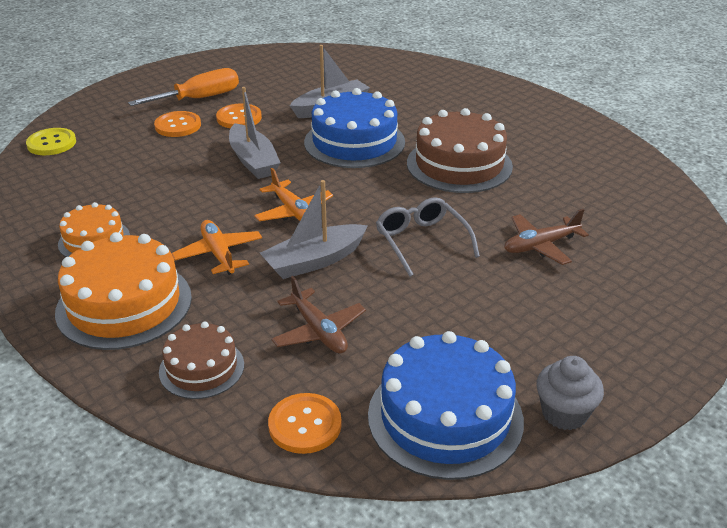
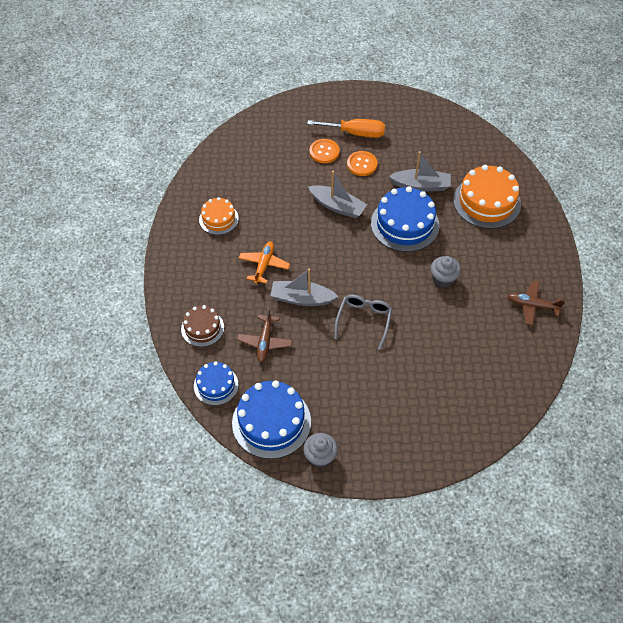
camera: 40 degrees right, 20 degrees up
(51, 143) = (251, 129): yellow button -> none
(124, 304) = (201, 270): orange cake -> orange cake (487, 202)
(253, 161) = (337, 206): grey boat -> grey boat turned 75 degrees counterclockwise
(294, 212) = (323, 259): orange plane -> none
(305, 425) = (216, 385): orange button -> blue cake
(459, 164) = (443, 279): brown cake -> grey cupcake
(540, 246) = (419, 363): brown plane -> brown plane (532, 305)

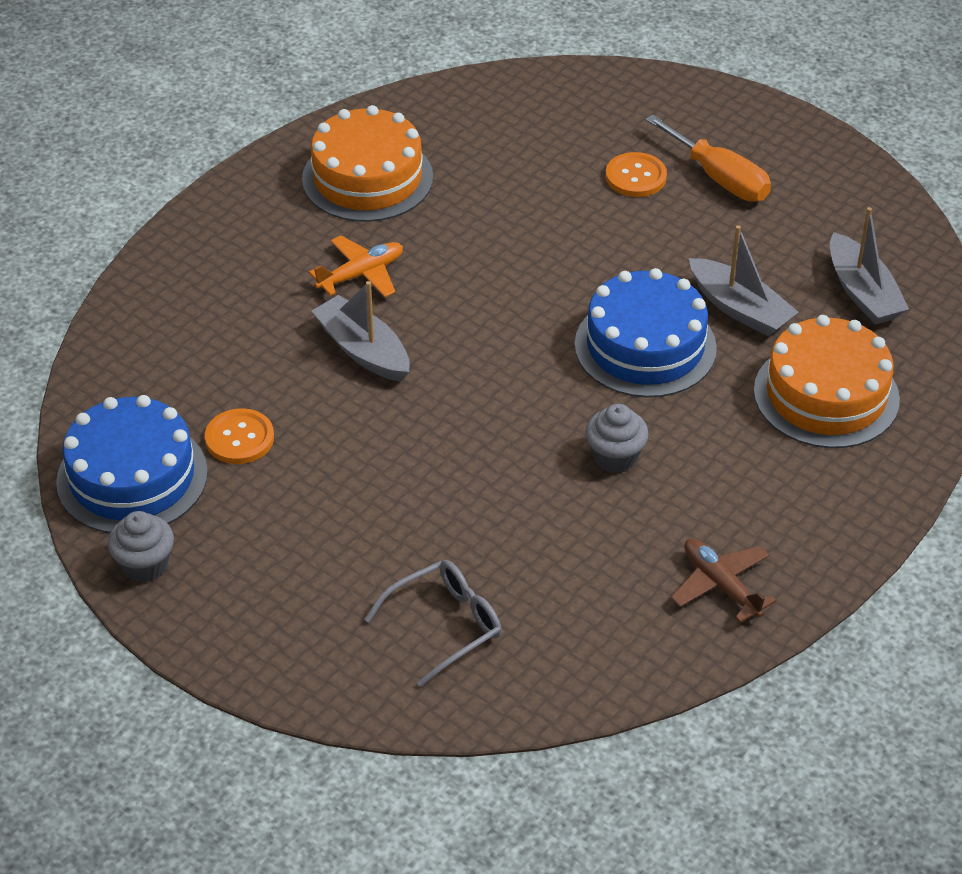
camera: 40 degrees right, 10 degrees down
(202, 328) = (180, 302): brown cake -> none
(216, 385) = (114, 383): blue cake -> none
(218, 219) = (367, 178): orange cake -> orange cake, size x1.72
(265, 342) = (244, 372): brown plane -> none
(337, 206) = (566, 261): grey boat -> grey boat (862, 293)
(362, 164) = (676, 226): orange button -> orange button (239, 438)
(364, 321) = (419, 435): grey glasses -> grey glasses (444, 626)

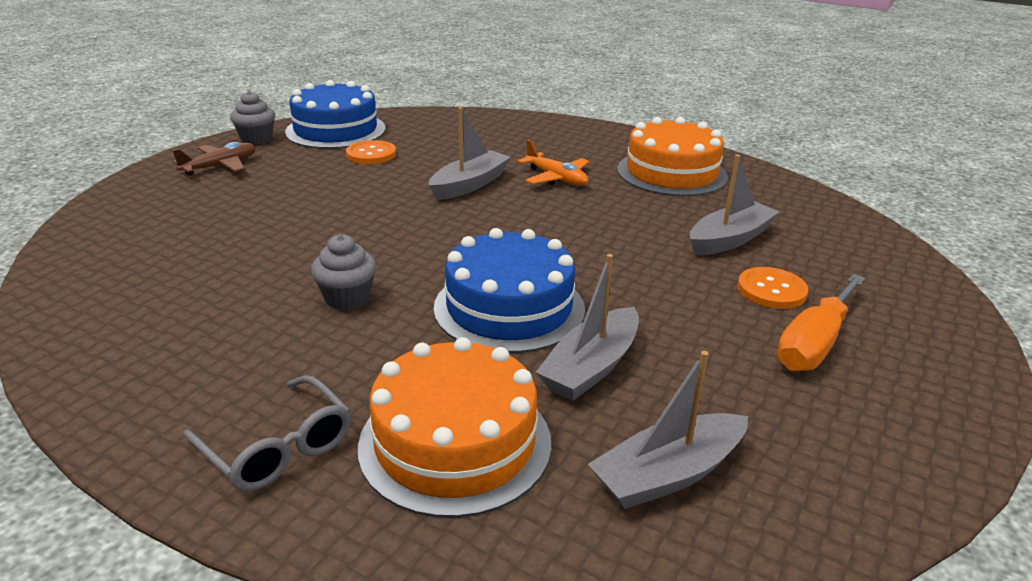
camera: 80 degrees right, 15 degrees down
(444, 626) = (159, 233): grey glasses -> grey glasses (277, 447)
(538, 176) = (730, 239): none -> grey boat
(721, 585) = (151, 370): brown plane -> brown plane (220, 166)

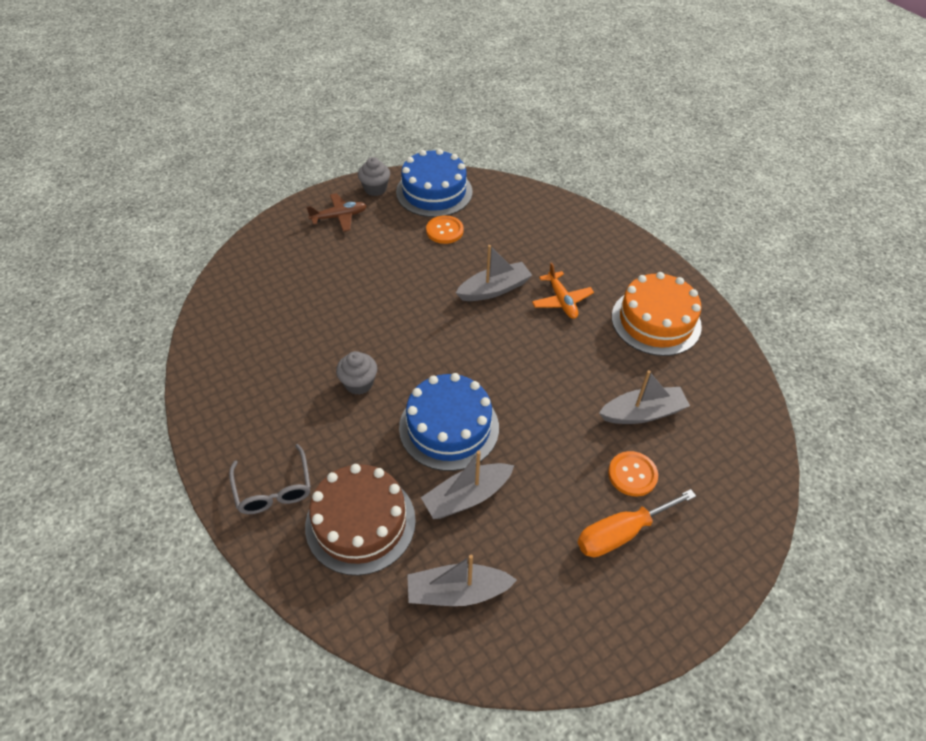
camera: 25 degrees right, 20 degrees up
(455, 442) = (360, 522): orange cake -> brown cake

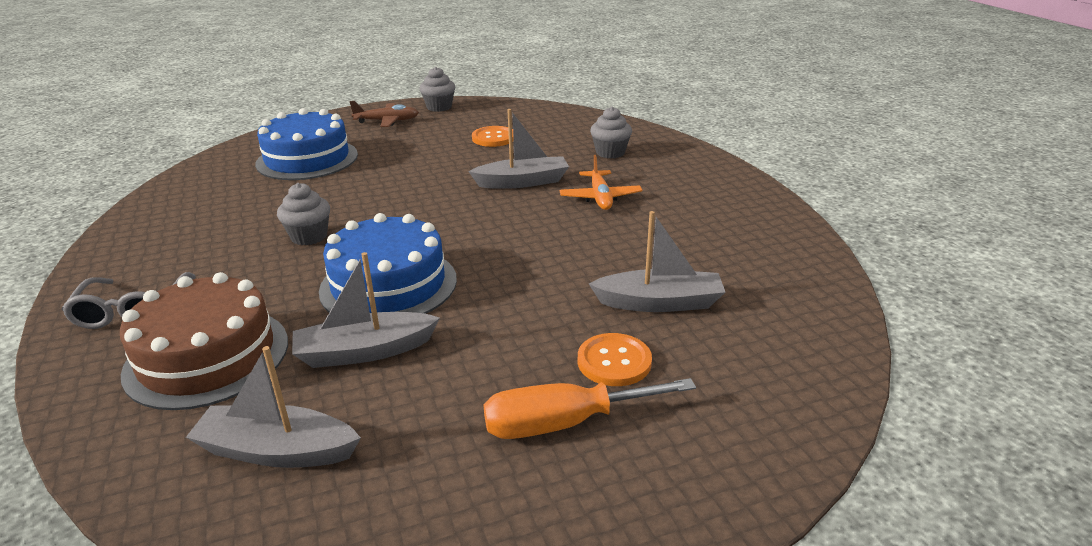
camera: 15 degrees right, 20 degrees down
(434, 192) = (500, 113): blue cake -> blue cake (307, 159)
(548, 239) = (610, 153): none -> grey cupcake
(656, 321) = (716, 225): orange cake -> none

